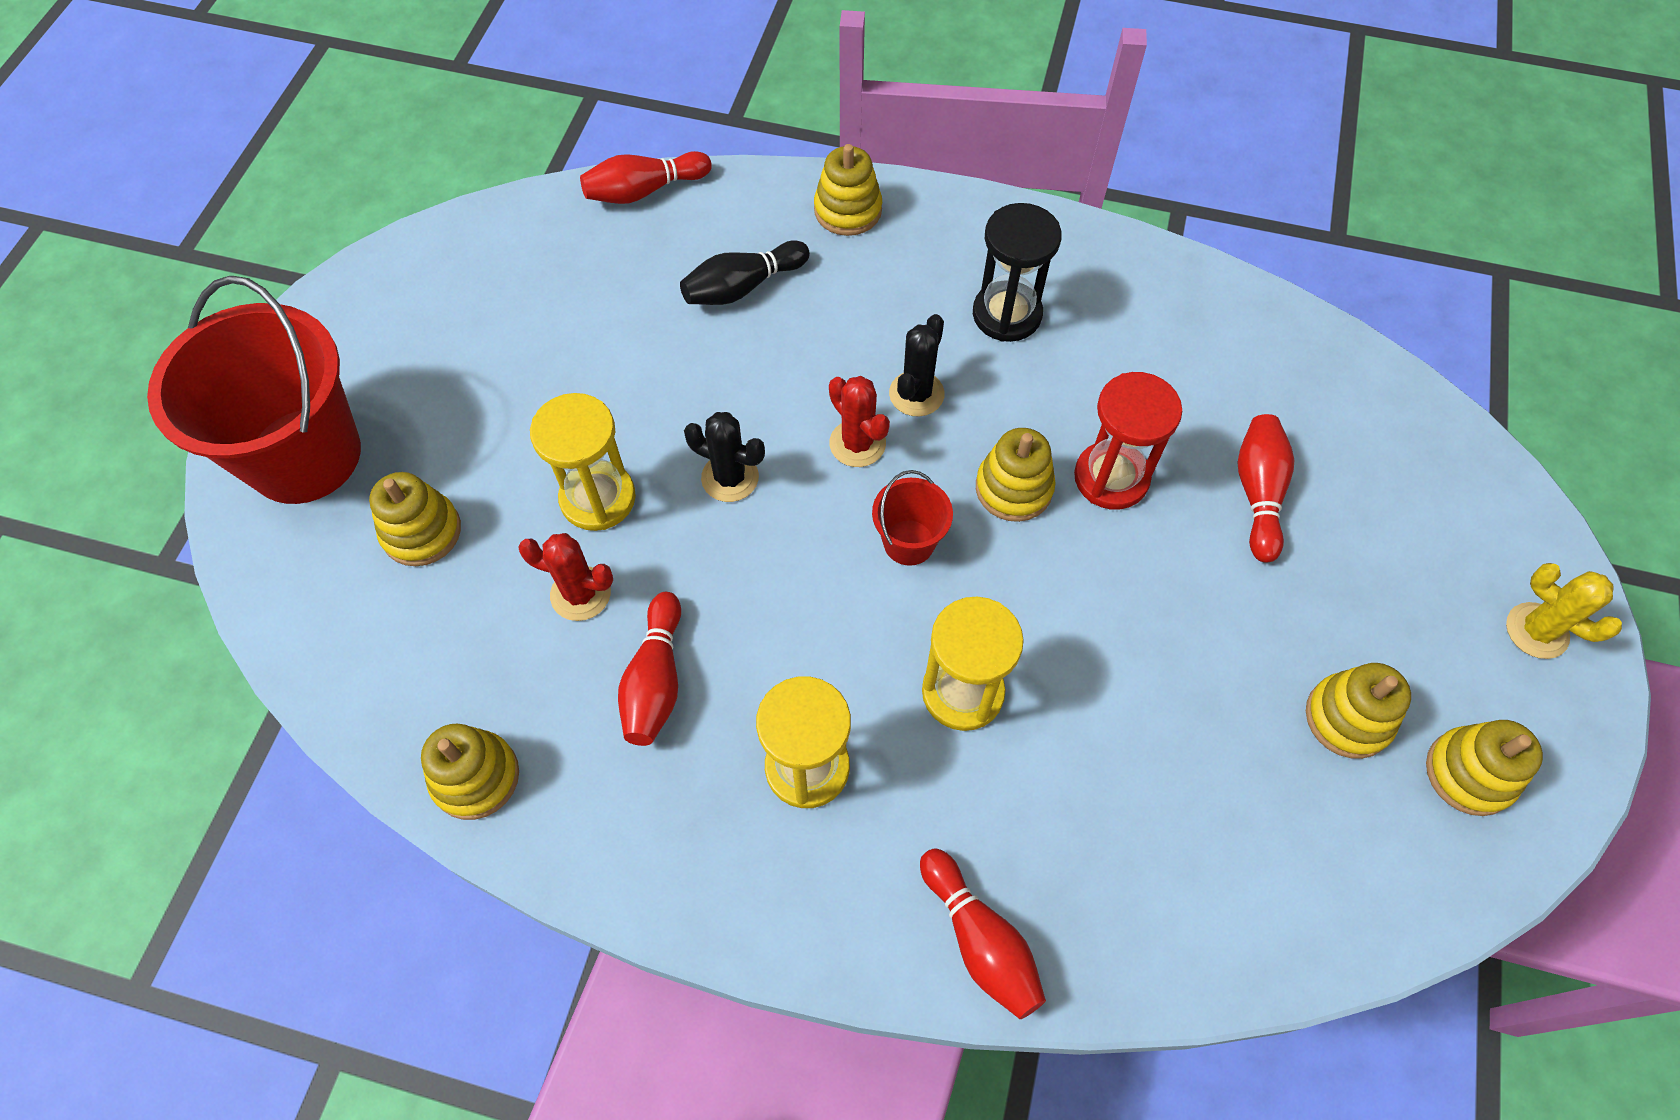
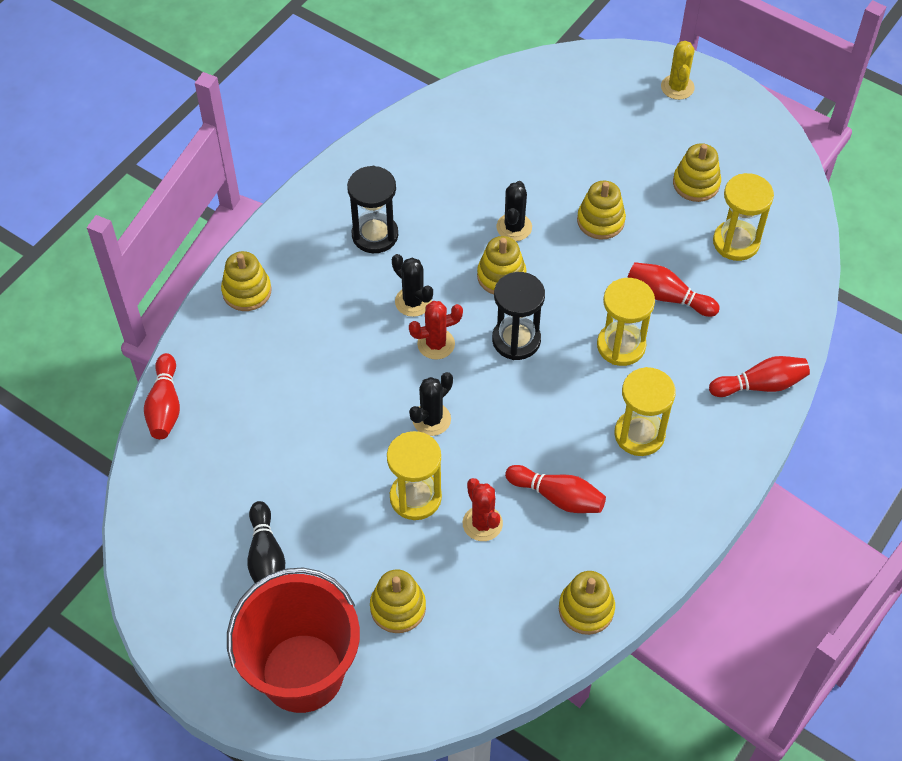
camera: 70 degrees left, 5 degrees down
(580, 594) = (482, 523): red cactus -> red cactus turned 60 degrees counterclockwise
(743, 287) = (282, 370): black bowling pin -> black bowling pin (266, 558)
(909, 542) = (516, 340): red bucket -> black hourglass
(1111, 478) = (514, 227): red hourglass -> black cactus
(1258, 494) = (552, 165): red bowling pin -> red bowling pin (668, 297)
(1260, 818) = (736, 242): none -> yellow hourglass
(1469, 773) = (741, 149): yellow stacking toy -> yellow stacking toy (600, 221)
(1536, 631) = (677, 87): yellow cactus -> yellow cactus turned 60 degrees counterclockwise

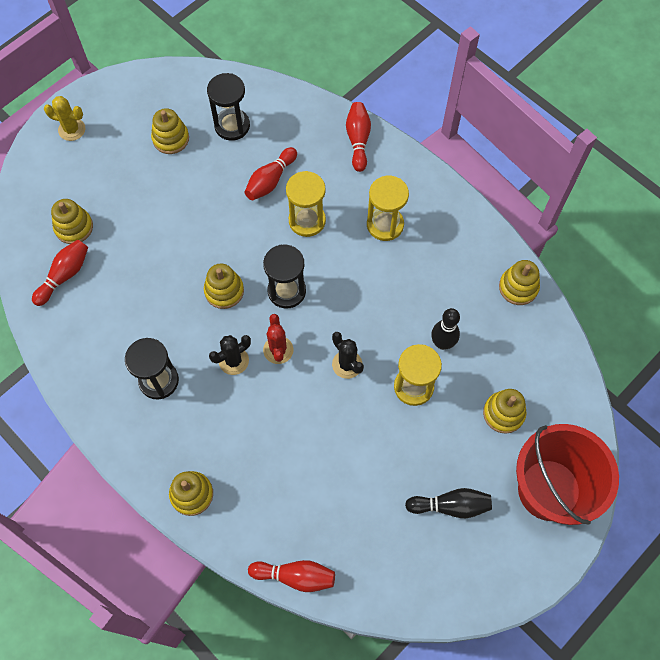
camera: 80 degrees left, 10 degrees up
(482, 523) = (442, 343): red cactus -> black bowling pin
(514, 227) = (179, 273): black cactus -> none
(557, 497) = (427, 288): red bowling pin -> red bowling pin (64, 275)
(600, 221) = (188, 210): yellow stacking toy -> yellow stacking toy (74, 227)
(736, 242) = (232, 126): yellow hourglass -> black hourglass

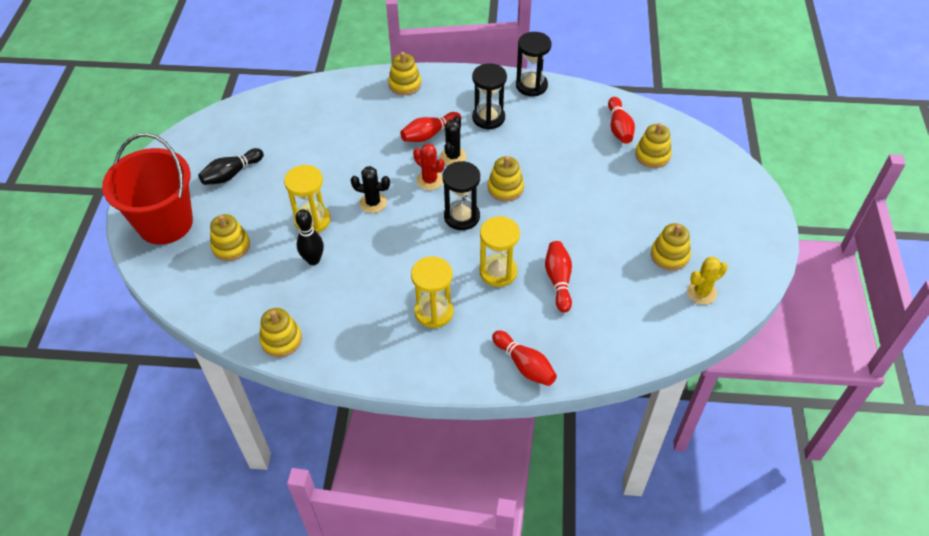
camera: 140 degrees right, 15 degrees down
(72, 129) = (745, 210): yellow cactus -> yellow cactus (701, 292)
(232, 126) = (638, 299): black hourglass -> black hourglass (531, 85)
(295, 576) = (305, 89): red bowling pin -> red bowling pin (429, 134)

